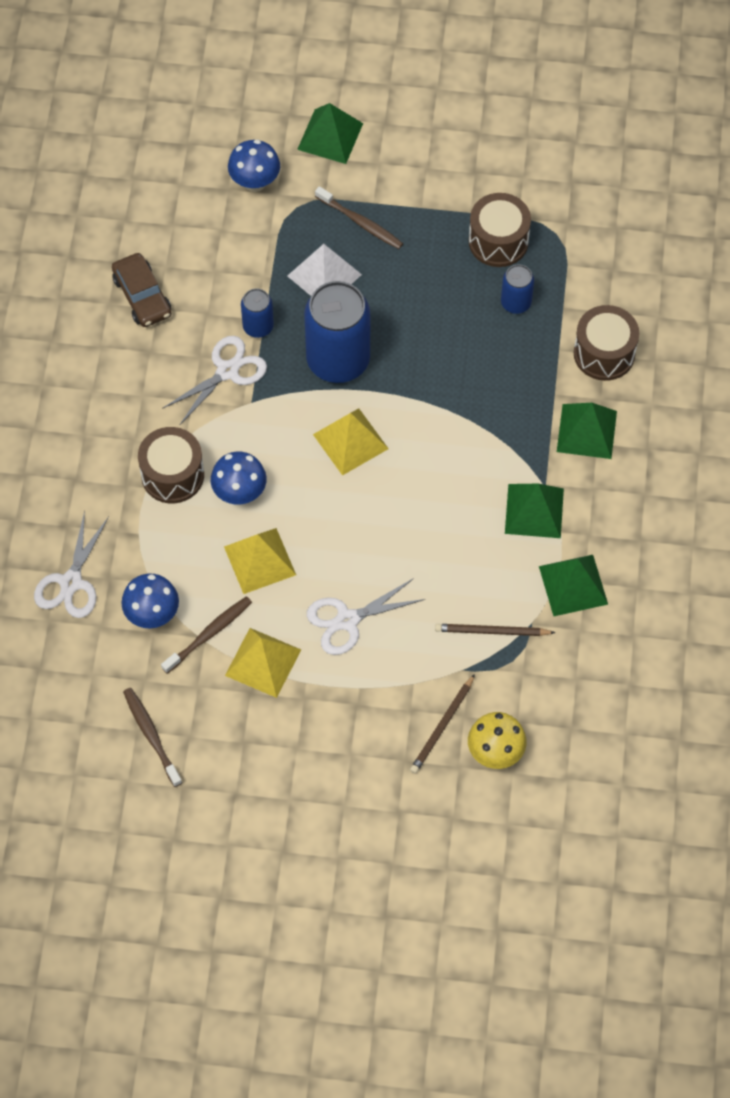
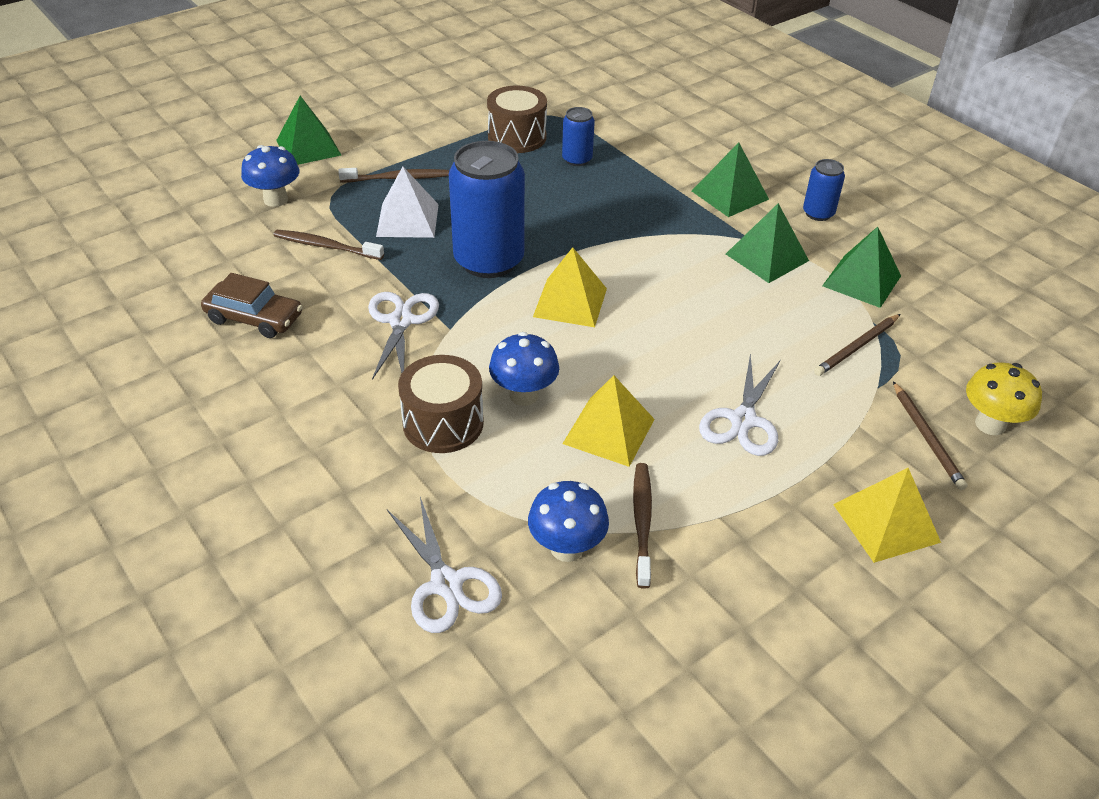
camera: 45 degrees left, 20 degrees down
(151, 735) = (708, 660): brown toothbrush -> brown toothbrush (326, 246)
(258, 326) = (391, 279): blue can -> blue can (818, 213)
(263, 662) = (720, 506): yellow pyramid -> yellow pyramid (886, 523)
(604, 353) = (676, 152): brown drum -> none

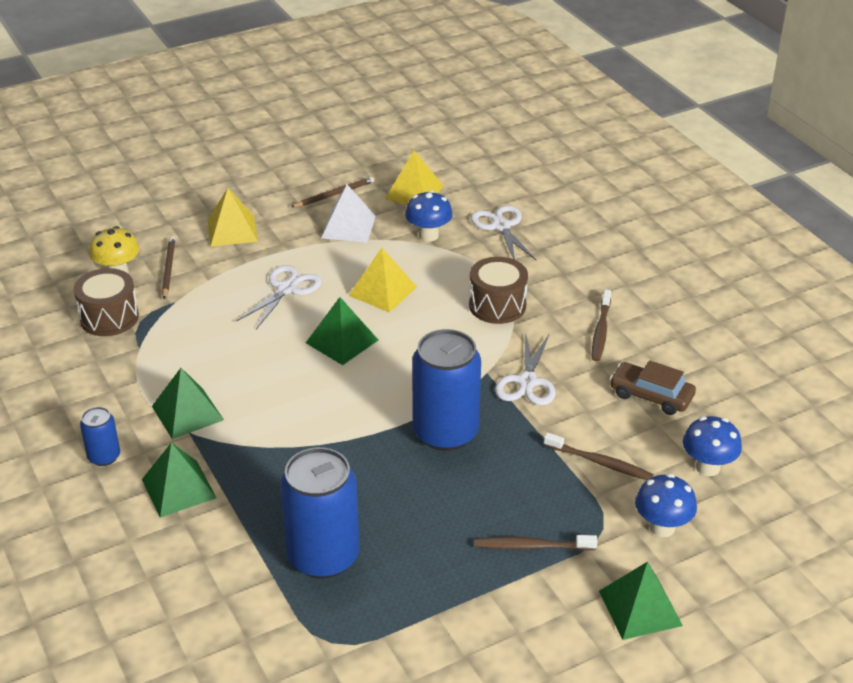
camera: 170 degrees left, 5 degrees down
(407, 220) = (520, 487): white pyramid -> white pyramid (348, 227)
(517, 137) = (385, 602): brown drum -> brown drum (109, 318)
(524, 395) = (437, 318): blue mushroom -> blue mushroom (707, 467)
(570, 302) = (382, 386): yellow pyramid -> yellow pyramid (414, 192)
(577, 159) = (323, 556): blue can -> blue can, size x2.04
(642, 522) = (379, 243): brown toothbrush -> brown toothbrush (601, 331)
(857, 347) = (168, 329): brown pencil -> brown pencil (334, 194)
(861, 281) = (120, 382): green pyramid -> green pyramid (342, 341)

